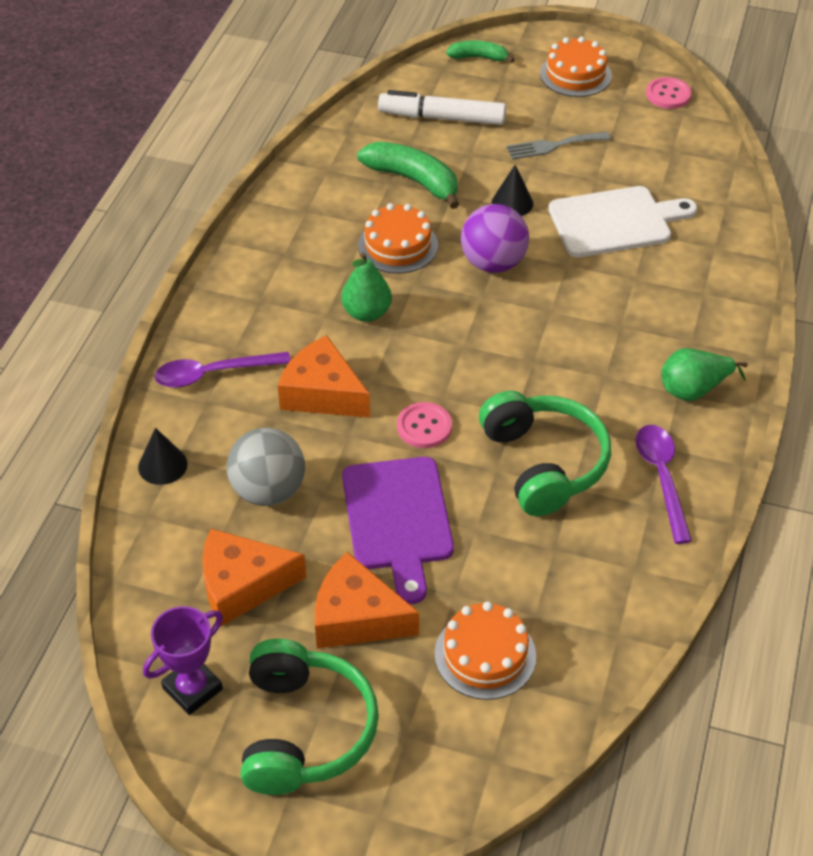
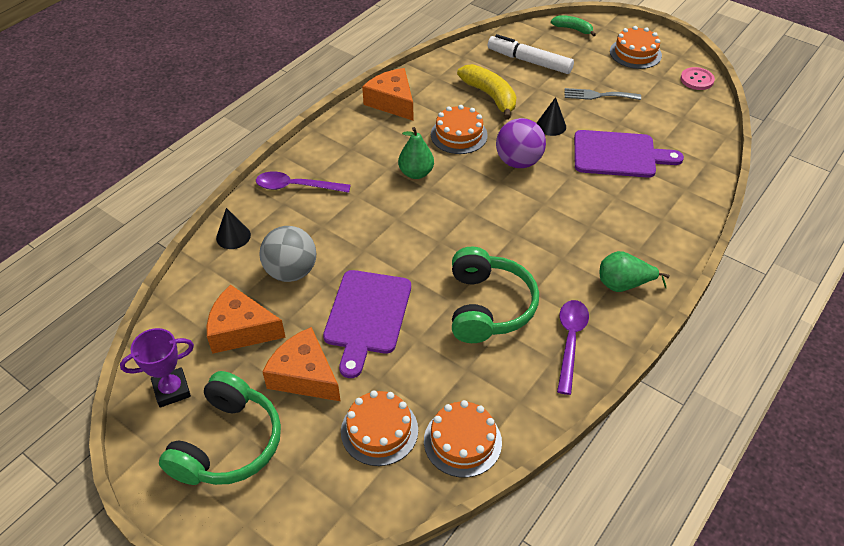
camera: 20 degrees right, 0 degrees up
(322, 393) = (360, 217): orange cheese -> orange cheese (392, 102)
(413, 180) = (490, 96): green banana -> yellow banana
(424, 427) = (417, 258): pink button -> none
(590, 636) = (462, 441): none -> orange cake
(615, 222) = (619, 155): white cutting board -> purple cutting board

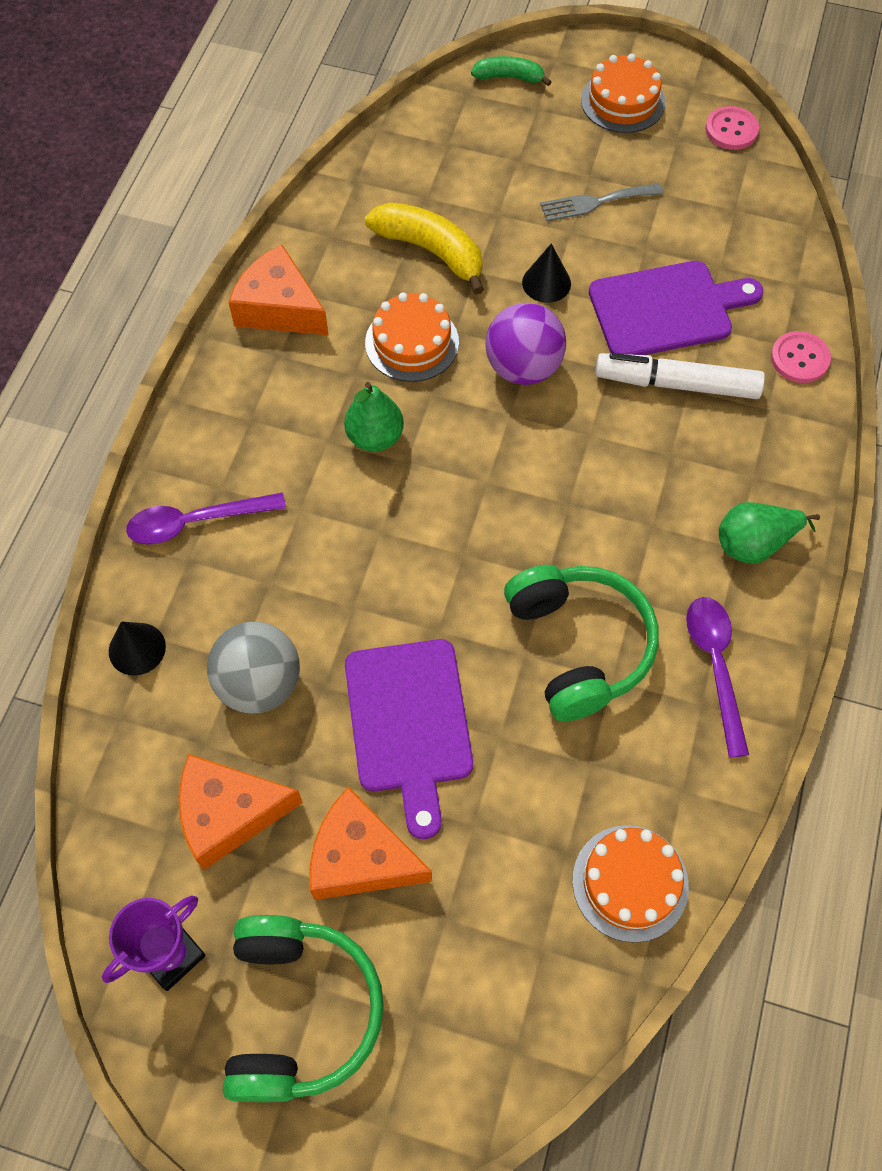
camera: 20 degrees left, 15 degrees up
(379, 430) = (508, 908): orange cake -> none
(529, 61) = (465, 162): white marker -> white marker (677, 384)
(693, 198) = (799, 359): none -> pink button

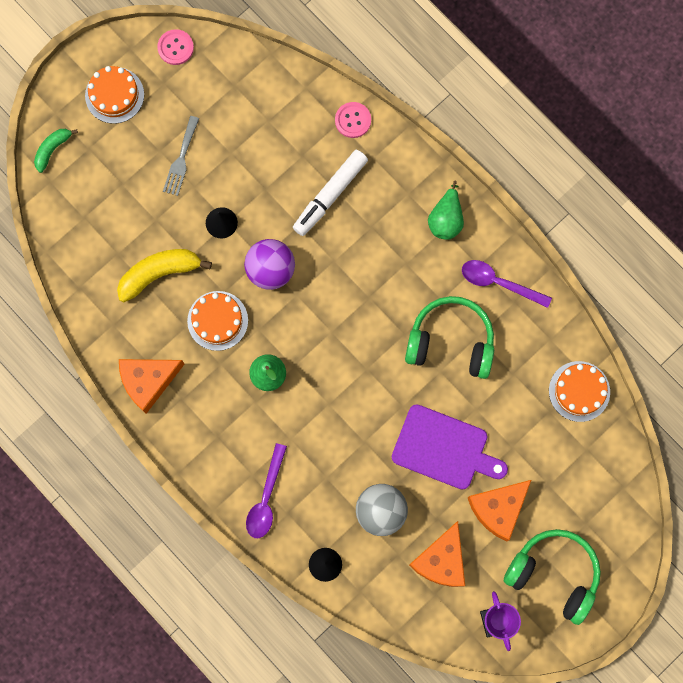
camera: 60 degrees left, 15 degrees up
(667, 309) = (279, 168): purple cutting board -> none

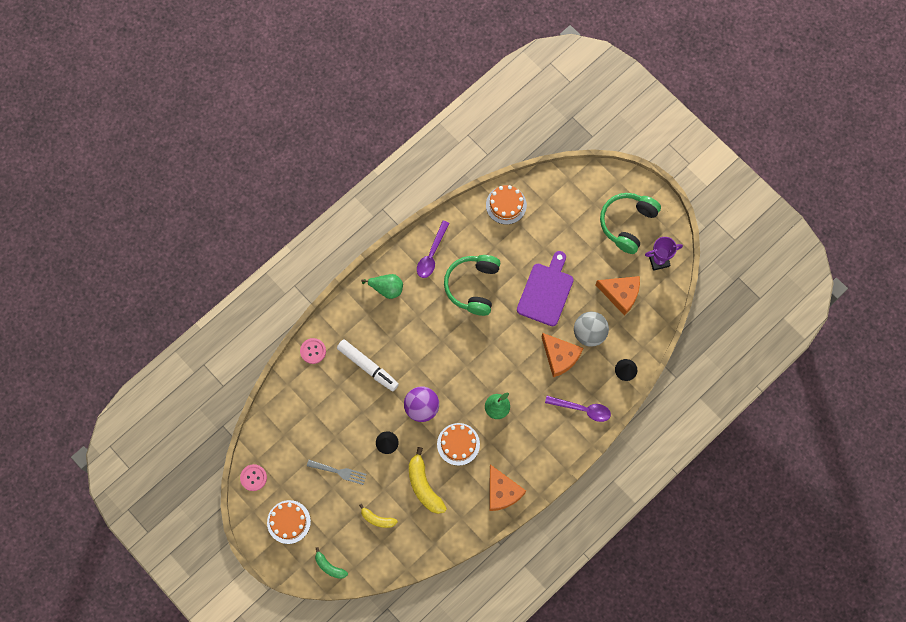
camera: 90 degrees left, 5 degrees down
(115, 211) = (377, 519): none -> yellow banana
(498, 508) = (585, 257): orange cheese -> orange cheese (560, 357)

